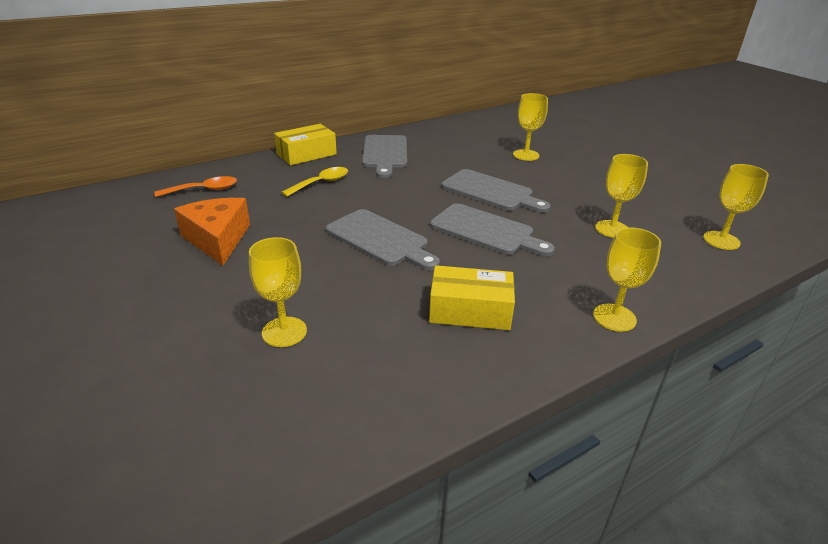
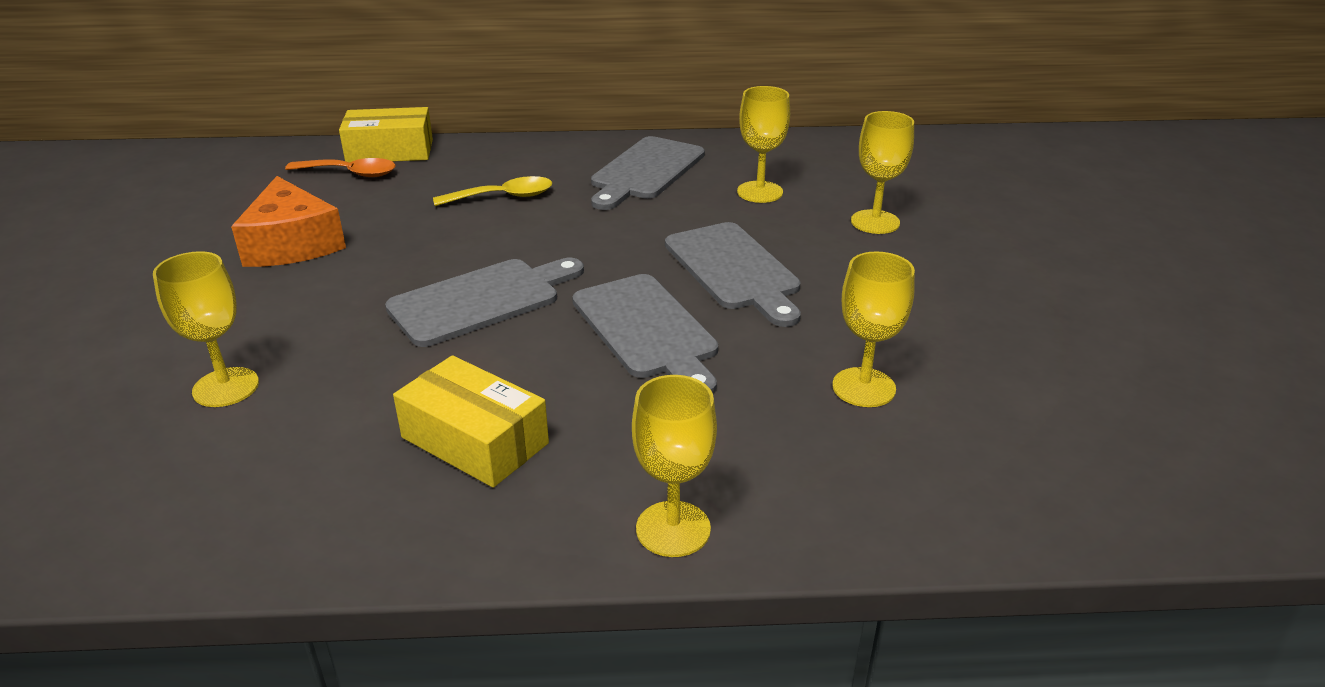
camera: 30 degrees right, 0 degrees up
(218, 239) = (292, 244): orange cheese -> orange cheese turned 150 degrees clockwise
(306, 154) = (534, 149): yellow box -> yellow box (390, 151)
(380, 239) = (482, 300): grey cutting board -> grey cutting board turned 105 degrees counterclockwise
(721, 240) = (1057, 470): yellow goblet -> yellow goblet (760, 192)

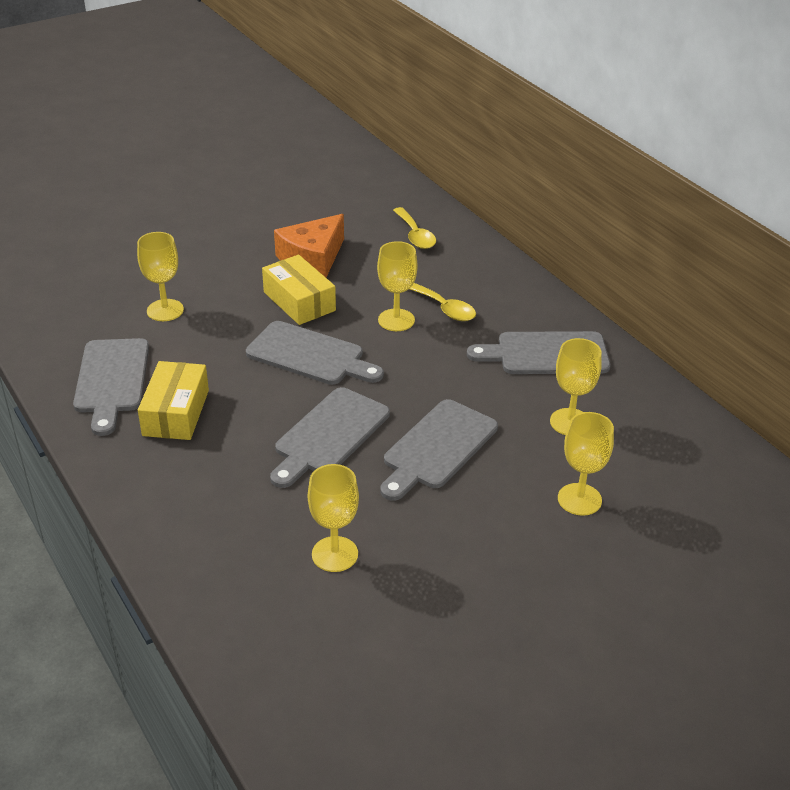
camera: 60 degrees right, 5 degrees up
(325, 485) = (111, 380): none -> grey cutting board
(350, 173) = (415, 235): orange spoon -> yellow spoon
(390, 151) = (460, 235): yellow box -> yellow box (299, 301)
(673, 529) = (147, 514): yellow goblet -> yellow goblet (396, 320)

